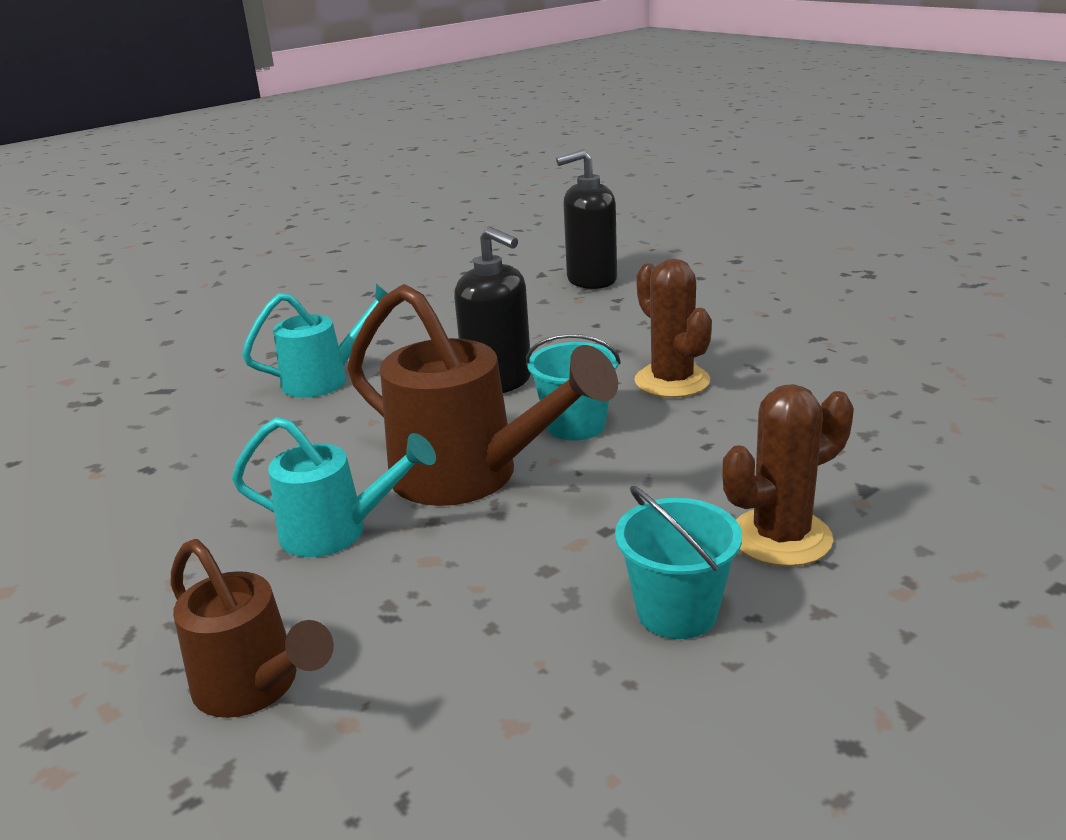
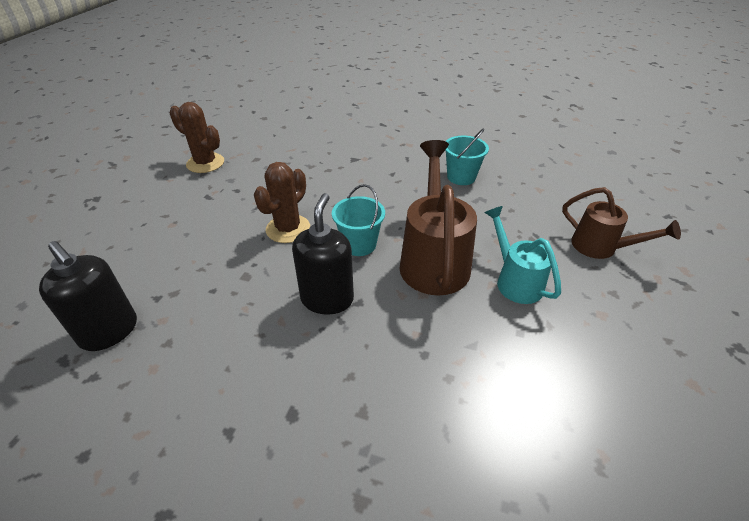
camera: 125 degrees left, 15 degrees up
(255, 687) = (601, 247): brown watering can -> brown watering can turned 120 degrees clockwise
(325, 379) = (382, 407): turquoise watering can -> none
(781, 537) = (401, 168): brown cactus -> brown cactus (205, 163)

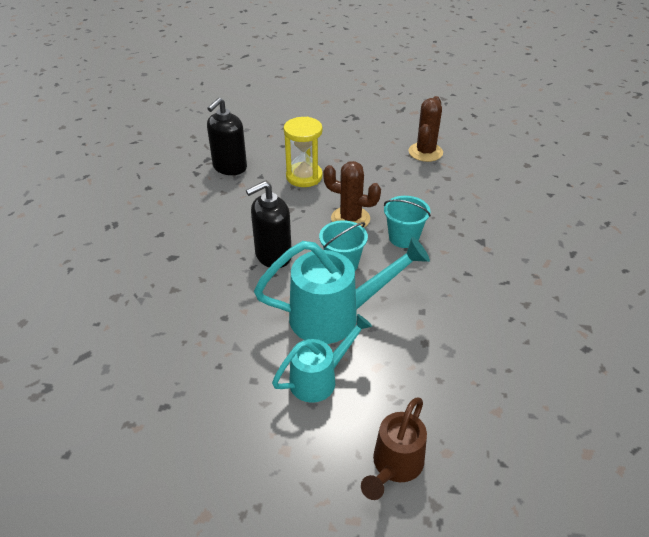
camera: 80 degrees right, 0 degrees up
(187, 256) = (304, 177): none -> yellow hourglass
(327, 299) = (273, 256): black soap dispenser -> black soap dispenser turned 150 degrees clockwise
(434, 259) = (335, 316): brown watering can -> turquoise watering can
(461, 177) = (488, 332): turquoise bucket -> turquoise bucket (403, 238)

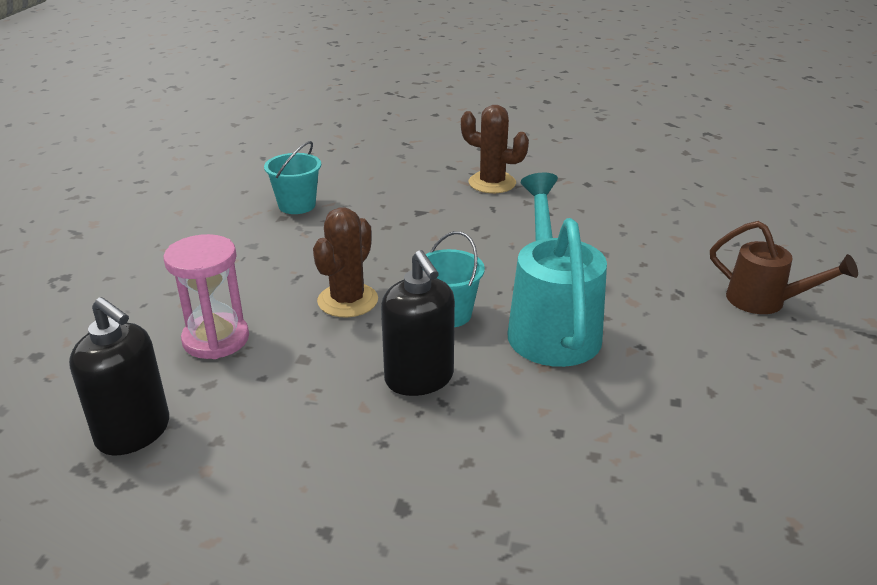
camera: 85 degrees left, 10 degrees down
(304, 177) = (216, 339): yellow hourglass -> pink hourglass
(319, 379) = (660, 344): turquoise watering can -> none
(403, 238) = (402, 262): turquoise bucket -> turquoise bucket (297, 205)
(425, 152) = (211, 226): brown cactus -> brown cactus (492, 183)

